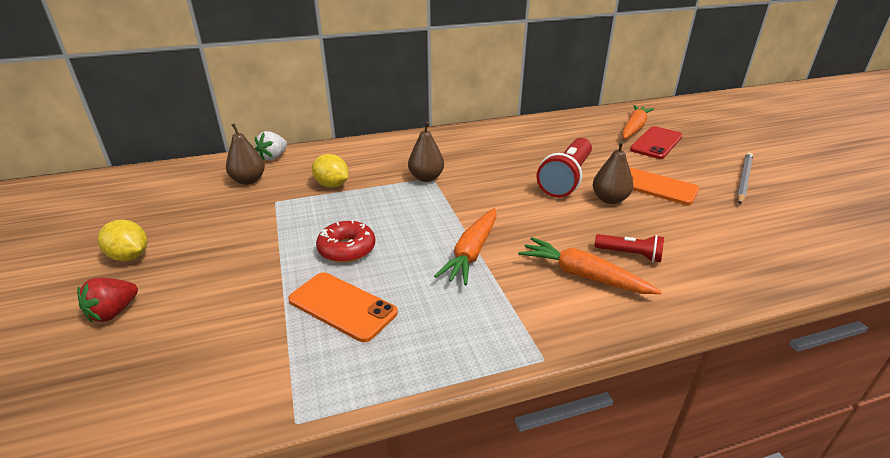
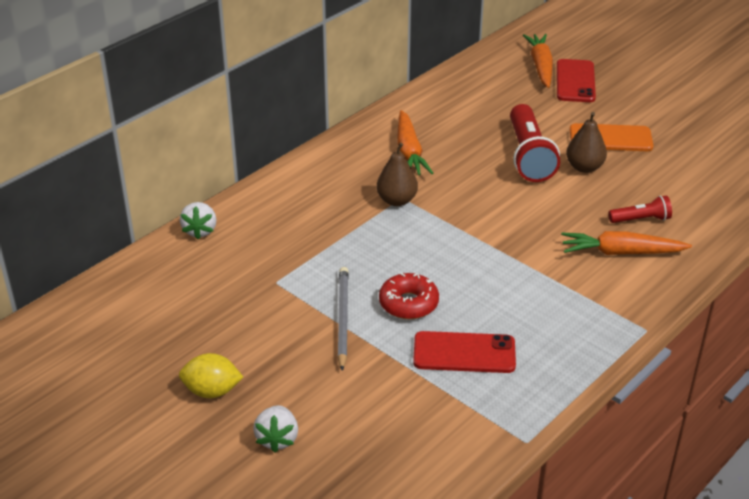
camera: 30 degrees left, 5 degrees up
(113, 312) = (277, 439): red strawberry -> white strawberry
(248, 180) = (213, 269): brown pear -> none
(332, 185) = (311, 243): yellow lemon -> none
(342, 306) = (464, 353): orange phone -> red phone
(472, 253) = (518, 265): orange carrot -> orange carrot (409, 152)
(743, 179) = (677, 105): grey pencil -> grey pencil (342, 318)

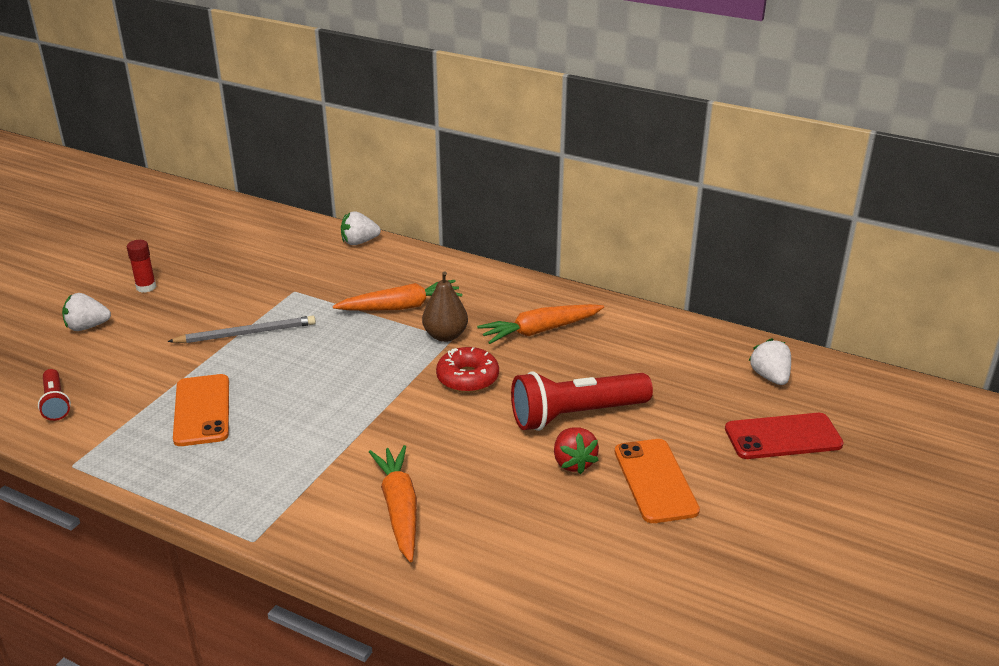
camera: 75 degrees right, 5 degrees down
(212, 391) = (146, 287): yellow lemon -> red glue stick
(408, 303) = (274, 367): red donut -> red donut (467, 378)
(464, 353) = (202, 410): red phone -> orange phone
(507, 69) = (770, 377): none -> white strawberry
(540, 66) = (799, 403): orange carrot -> orange carrot (400, 307)
(584, 167) = (573, 463): brown pear -> red strawberry
(641, 219) = (475, 522): red flashlight -> red flashlight (55, 403)

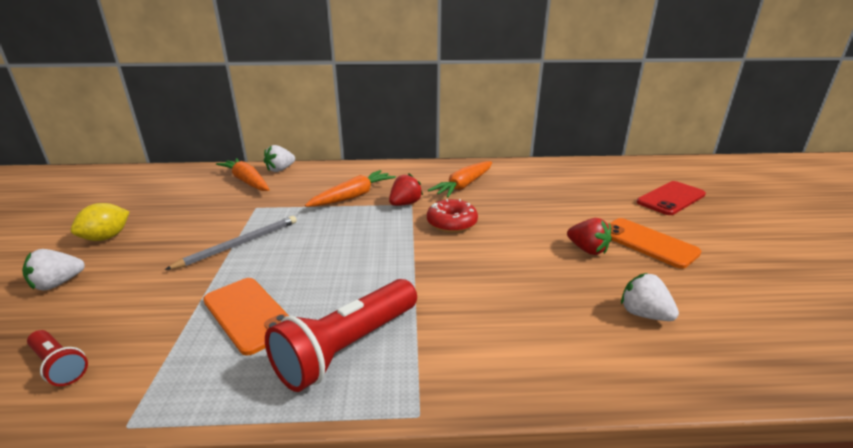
camera: 30 degrees left, 5 degrees down
(146, 287) = (106, 237): red glue stick -> yellow lemon
(399, 509) = (515, 327): orange carrot -> orange carrot (247, 181)
(445, 336) = (405, 204): brown pear -> red strawberry
(575, 415) = (548, 222): red flashlight -> red flashlight (347, 347)
(770, 377) = (619, 174): white strawberry -> white strawberry (643, 314)

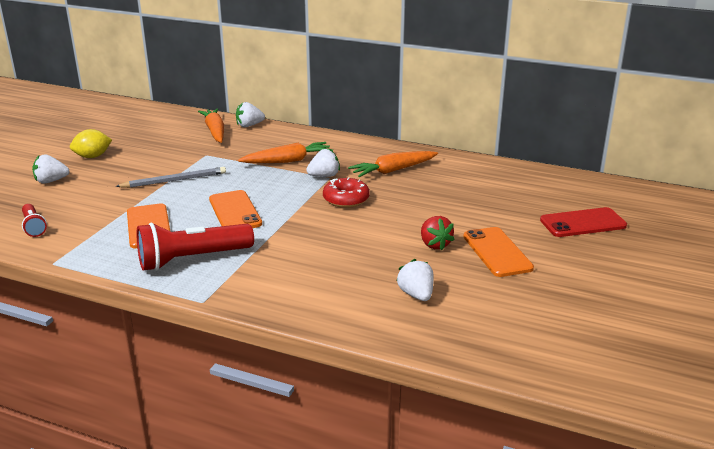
camera: 25 degrees right, 0 degrees up
(346, 265) = (235, 211): none -> orange phone
(405, 204) = (324, 176): red strawberry -> white strawberry

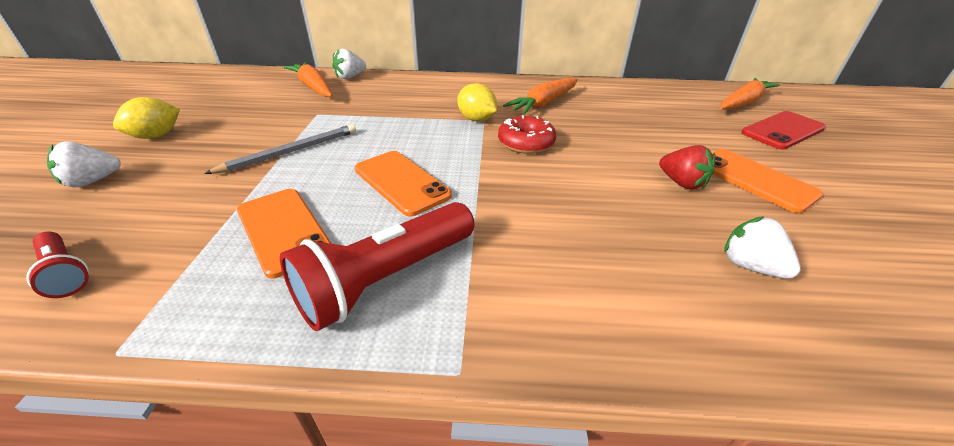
camera: 20 degrees left, 10 degrees up
(287, 161) = (421, 108): orange carrot -> orange carrot (743, 103)
(324, 176) = (476, 119): white strawberry -> yellow lemon

